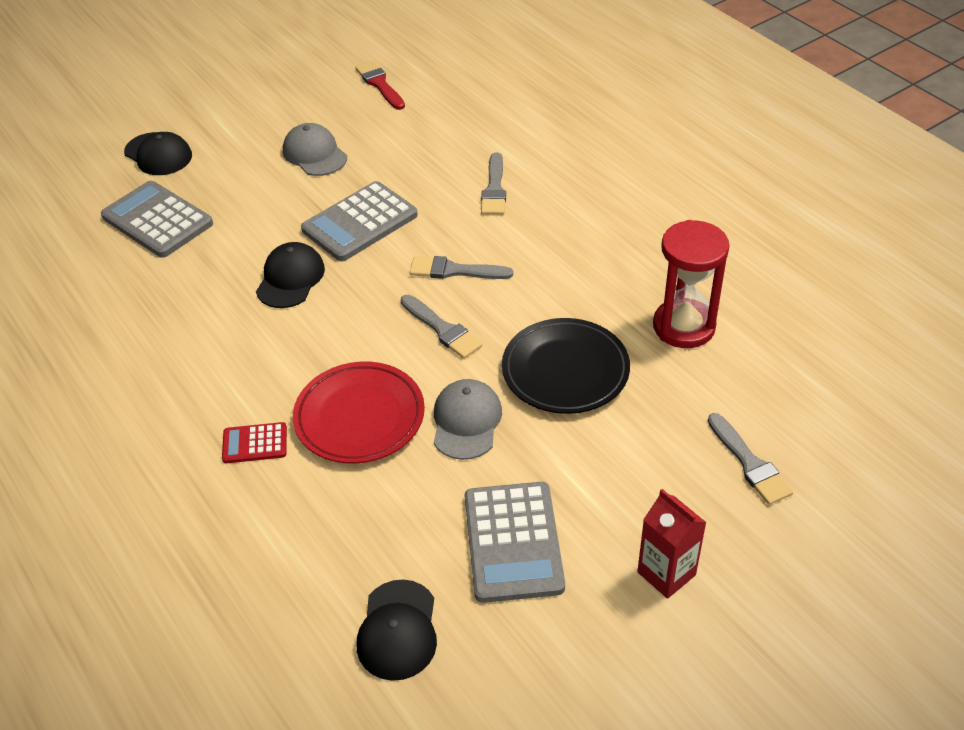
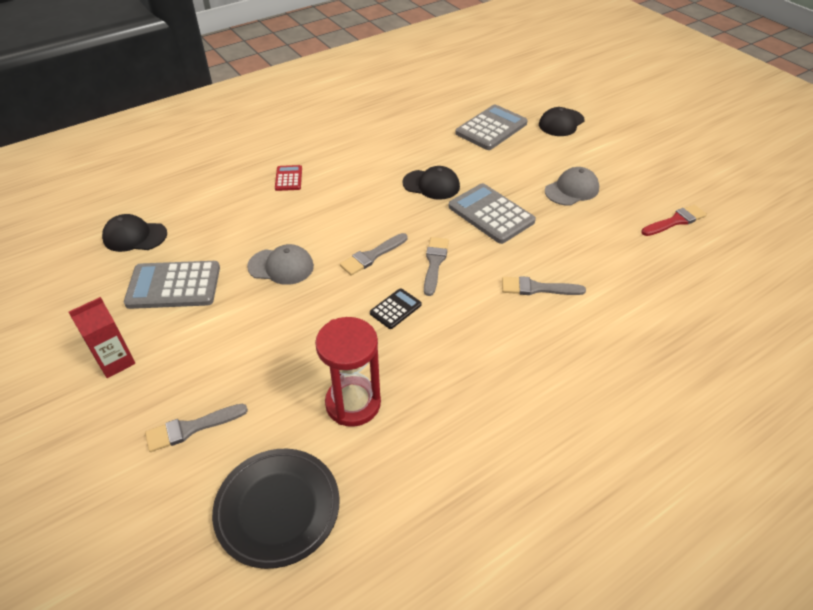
camera: 90 degrees right, 0 degrees up
(359, 417) = (298, 218): red plate -> none
(538, 301) = (395, 309): none -> black calculator
(565, 371) = (317, 321): black plate -> black plate (278, 509)

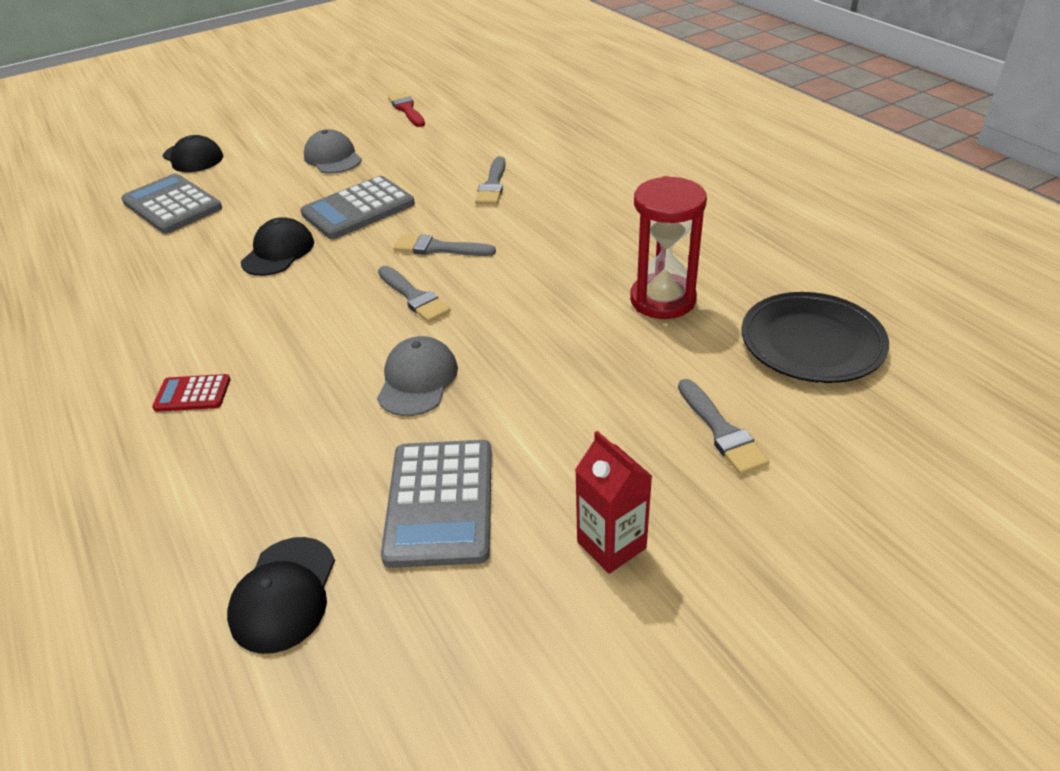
camera: 85 degrees left, 5 degrees down
(395, 309) = (515, 275): black calculator -> none

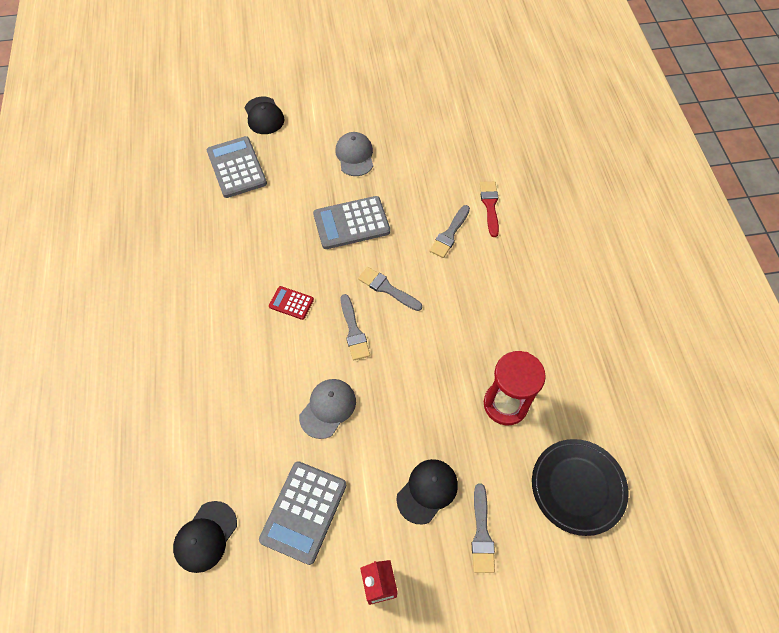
camera: 20 degrees right, 20 degrees up
(192, 394) = (201, 361): red calculator -> red calculator (291, 303)
(278, 252) = (287, 248): black cap -> black cap (427, 491)
(407, 109) = (426, 115): red brush -> red brush (490, 205)

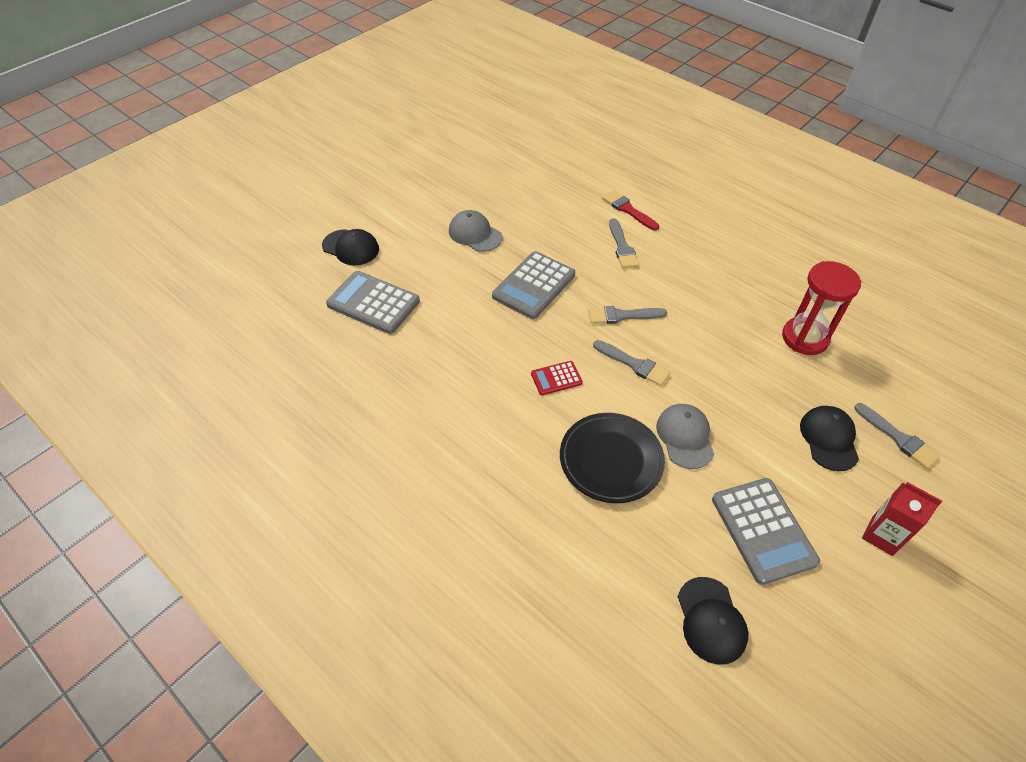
camera: 40 degrees left, 10 degrees down
(577, 487) = (914, 358): black plate -> black plate (611, 460)

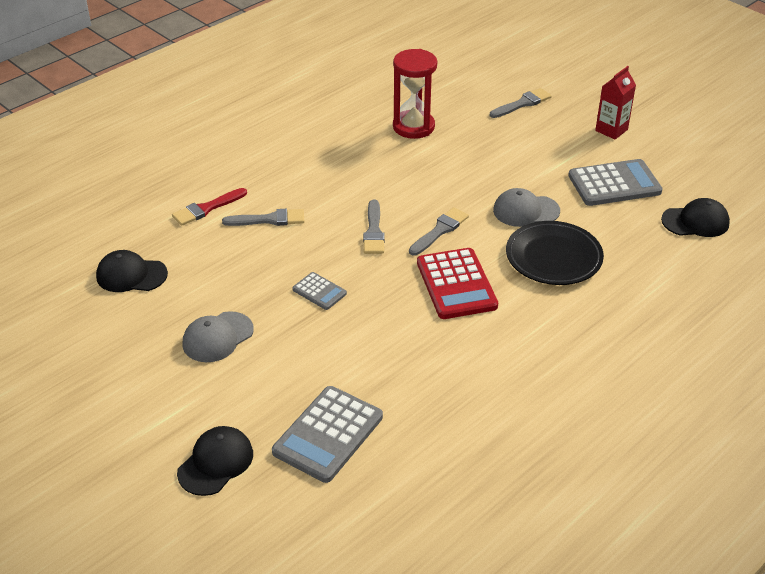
camera: 85 degrees left, 10 degrees down
(534, 286) = (319, 291): grey calculator -> grey calculator, size x0.52
(556, 378) = (456, 284): red calculator -> red calculator, size x1.91
(829, 439) = (524, 136): black cap -> black cap (131, 275)

